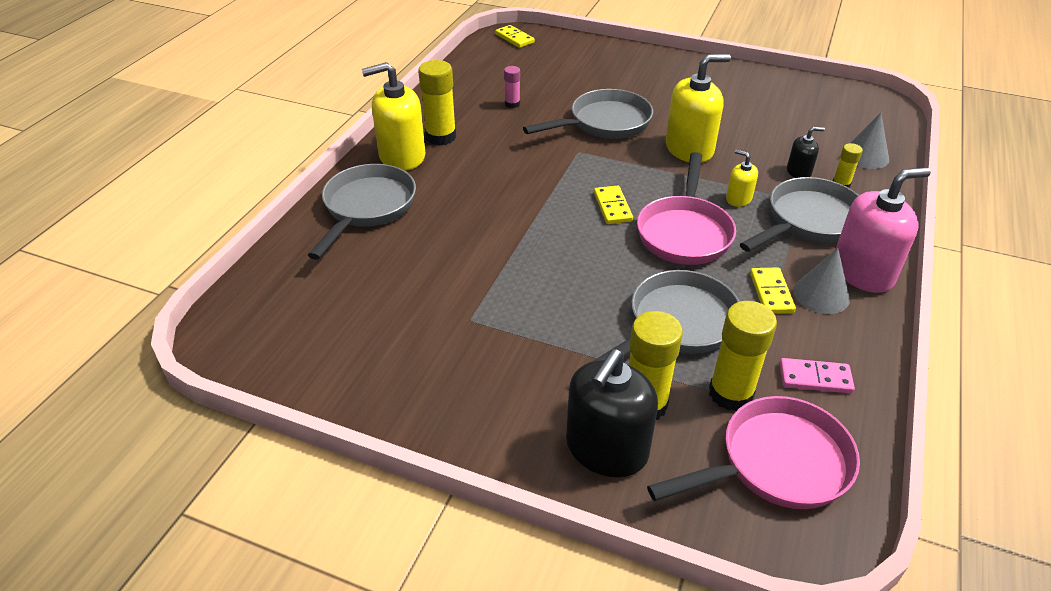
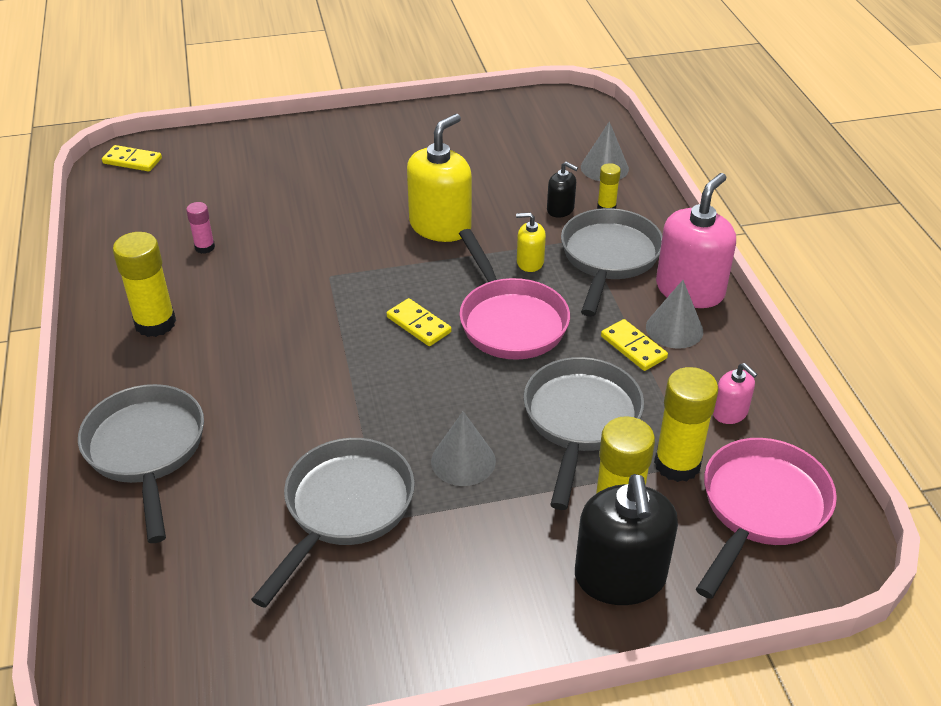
camera: 35 degrees left, 0 degrees up
(402, 156) = (130, 368): yellow soap dispenser -> none
(561, 309) = (463, 461): none -> grey cone
(604, 123) = (329, 230): grey pan -> grey pan (344, 509)
(798, 172) = (560, 209): black soap dispenser -> black soap dispenser turned 75 degrees clockwise
(815, 378) = (730, 412): pink domino -> pink soap dispenser

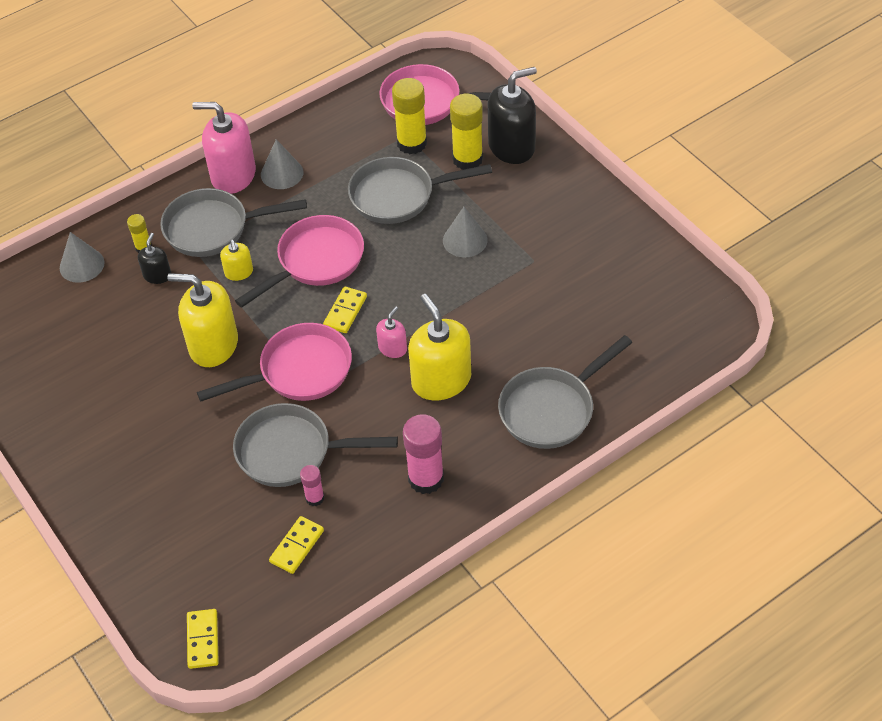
camera: 110 degrees left, 10 degrees up
(155, 323) = (426, 478): yellow glue stick -> pink glue stick
(265, 371) = (441, 380): none -> yellow soap dispenser
(344, 509) = (536, 282): grey pan -> grey pan (292, 451)
(362, 272) = (299, 371): none -> pink pan
(633, 347) = (312, 189): yellow domino -> yellow domino (297, 546)
(730, 412) = (353, 130): pink soap dispenser -> pink soap dispenser (392, 348)

